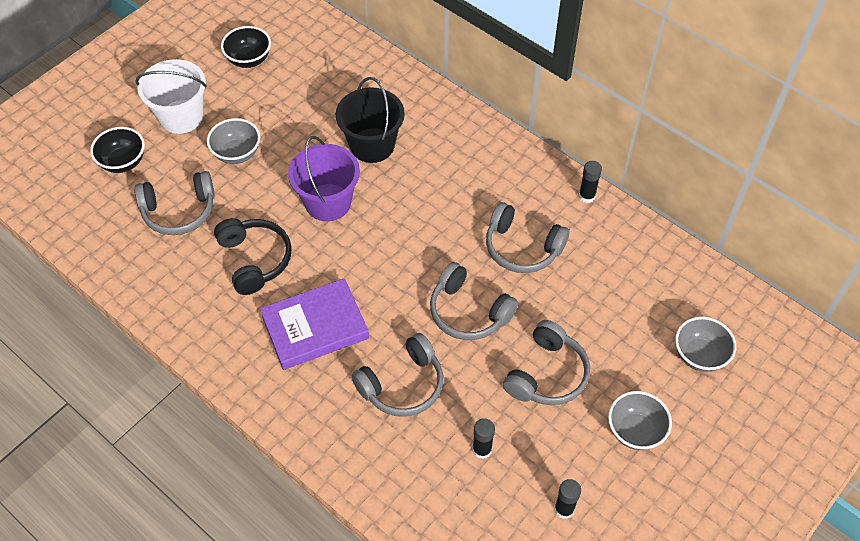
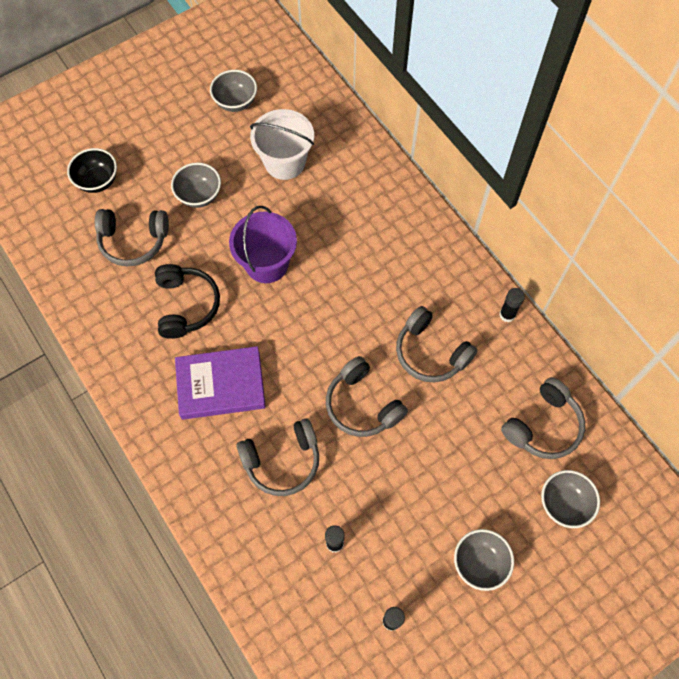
camera: 15 degrees right, 10 degrees up
(181, 116) = (160, 147): white bucket -> white bucket (285, 162)
(249, 60) = (235, 102): black bowl -> grey bowl
(372, 145) = (323, 215): black bucket -> none
(547, 374) = (416, 485): grey headphones -> grey headphones (543, 426)

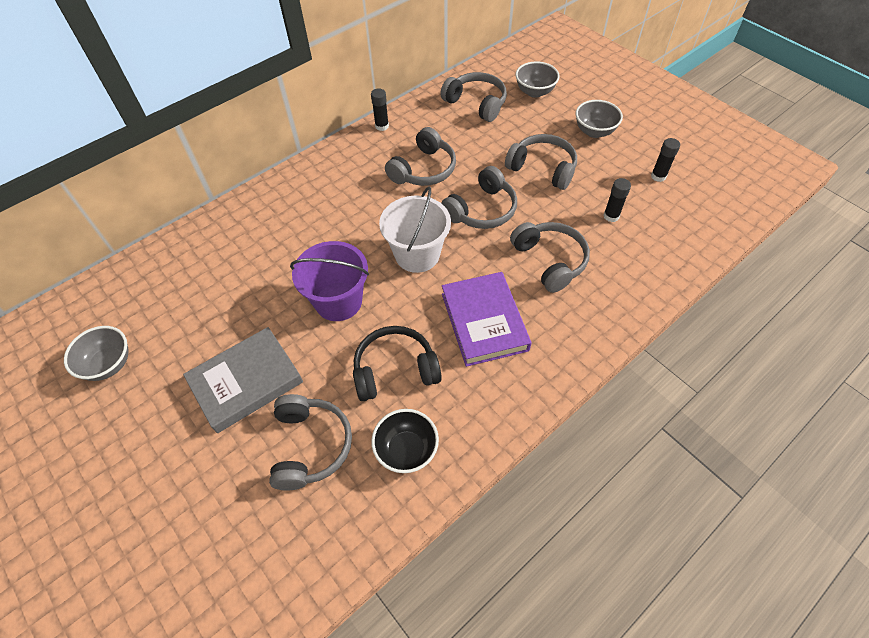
camera: 95 degrees left, 10 degrees down
(98, 181) = (213, 514): black bowl -> black bowl (406, 450)
(199, 195) = (246, 382): grey bowl -> grey book
(285, 162) = (206, 302): white bucket -> white bucket (417, 254)
(419, 483) = (542, 168): none -> grey headphones

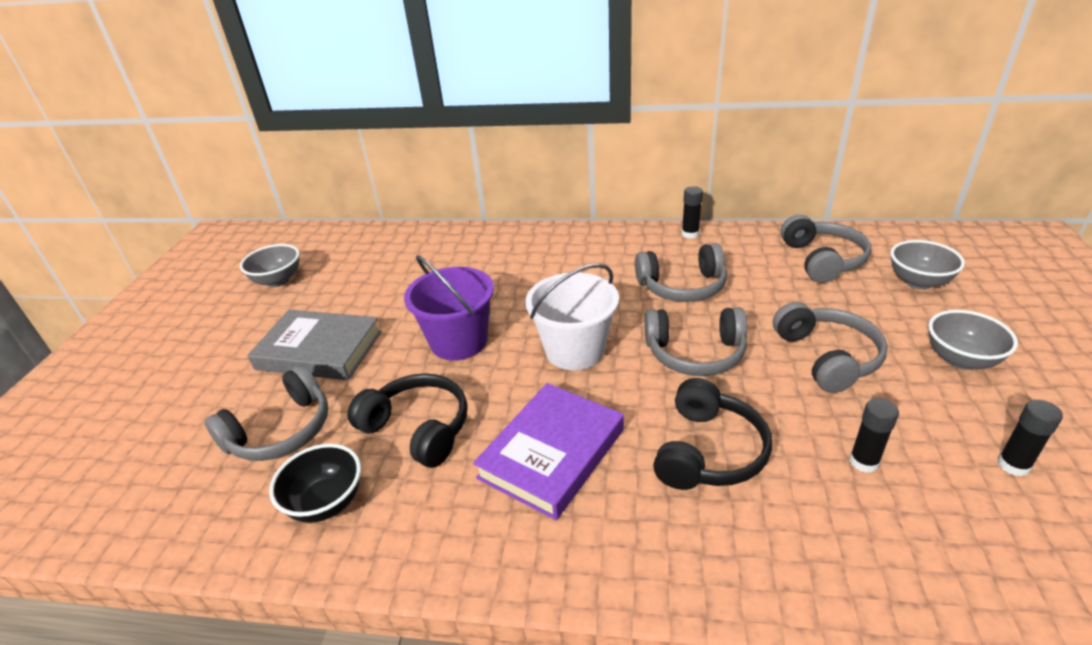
camera: 50 degrees right, 20 degrees down
(550, 261) = (709, 451): grey headphones -> black headphones

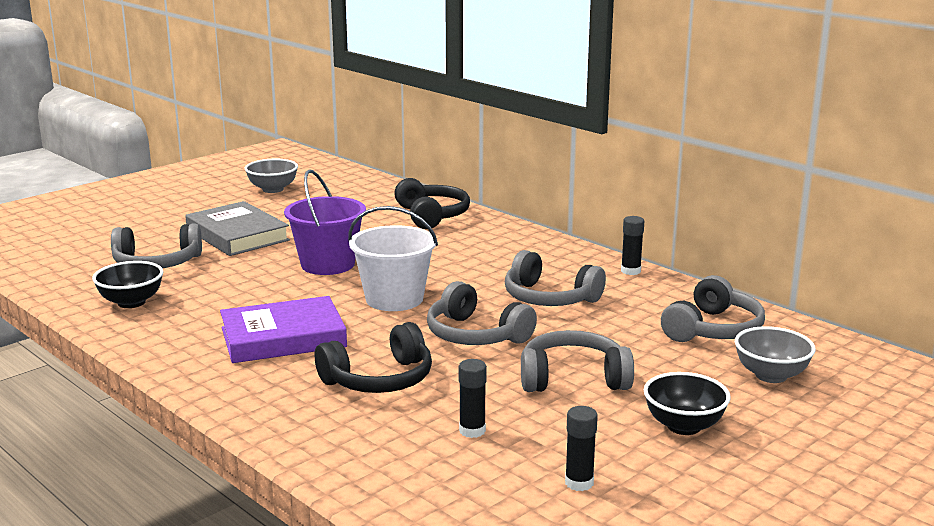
camera: 35 degrees right, 15 degrees down
(418, 428) = (229, 294): black headphones -> black headphones (432, 216)
(827, 357) = (573, 378): grey headphones -> grey headphones turned 120 degrees counterclockwise
(960, 359) = (683, 426): grey bowl -> black bowl

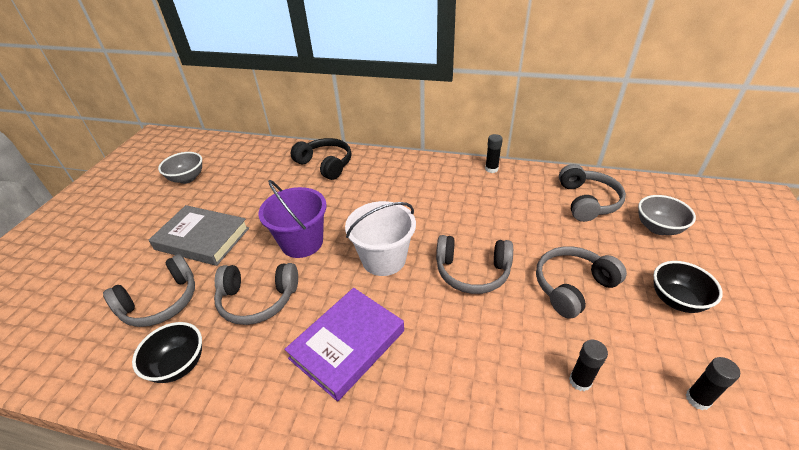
camera: 30 degrees left, 20 degrees up
(379, 380) = (463, 357): black headphones -> none
(549, 298) = (475, 213): grey headphones -> grey headphones (258, 300)

